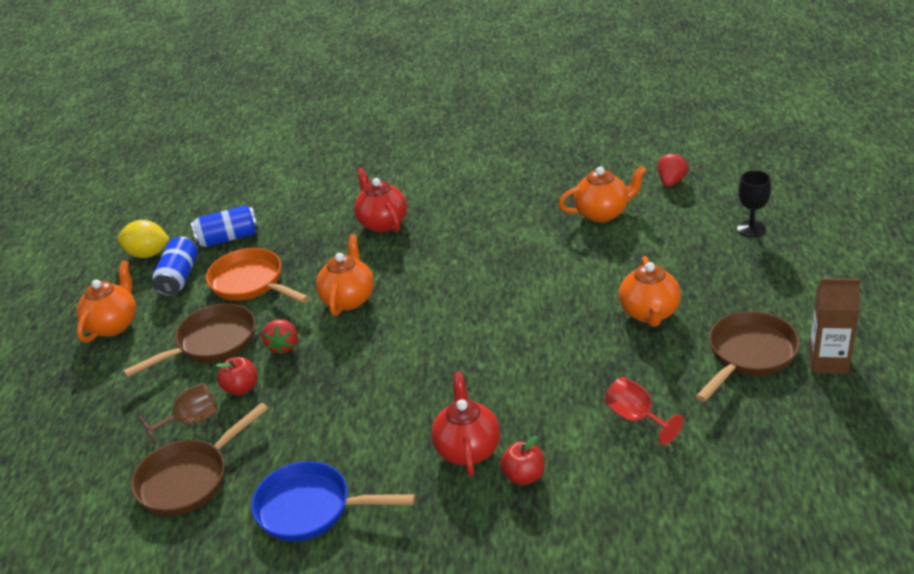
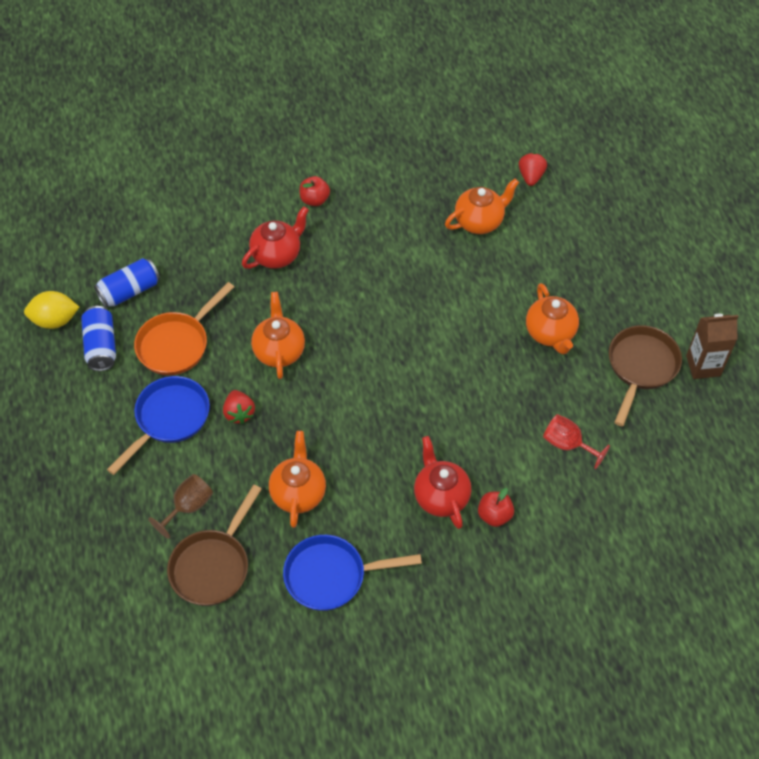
camera: 20 degrees left, 20 degrees up
(113, 325) = (61, 411): orange teapot -> orange teapot (298, 493)
(211, 343) = (169, 419): brown pan -> blue pan
(241, 388) = (219, 465): red apple -> red apple (314, 200)
(251, 283) = (177, 344): orange pan -> orange pan turned 75 degrees counterclockwise
(382, 223) = (277, 255): red teapot -> red teapot turned 90 degrees clockwise
(751, 229) = (613, 227): black goblet -> none

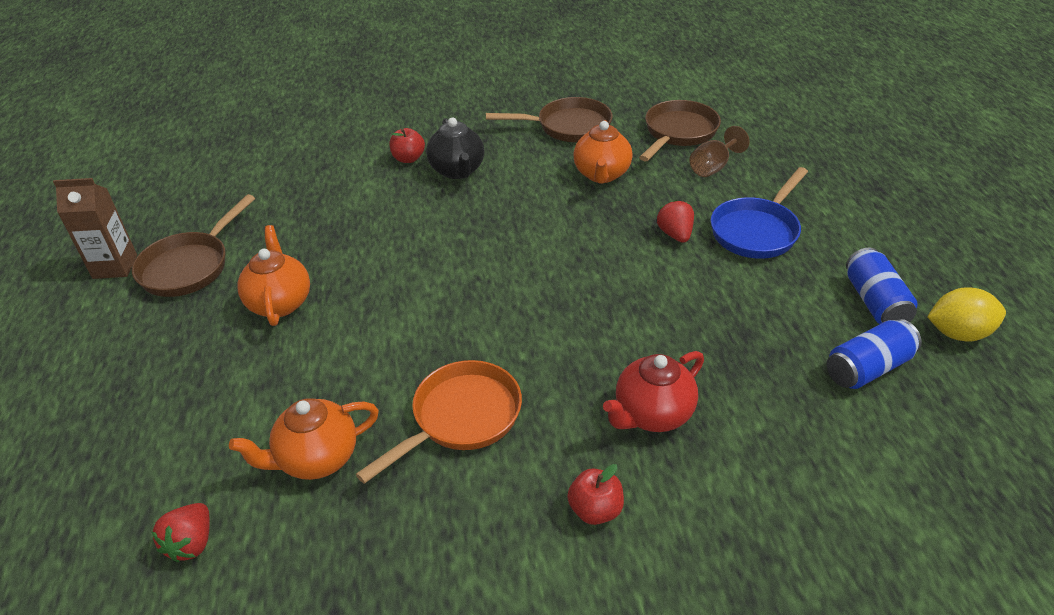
camera: 175 degrees left, 15 degrees down
(177, 344) = (772, 302): orange pan -> orange pan (460, 418)
(279, 351) = (635, 291): orange teapot -> none
(331, 576) = (568, 127): blue pan -> brown pan
(441, 496) = (457, 171): red teapot -> black teapot
(567, 444) = (312, 204): red goblet -> none

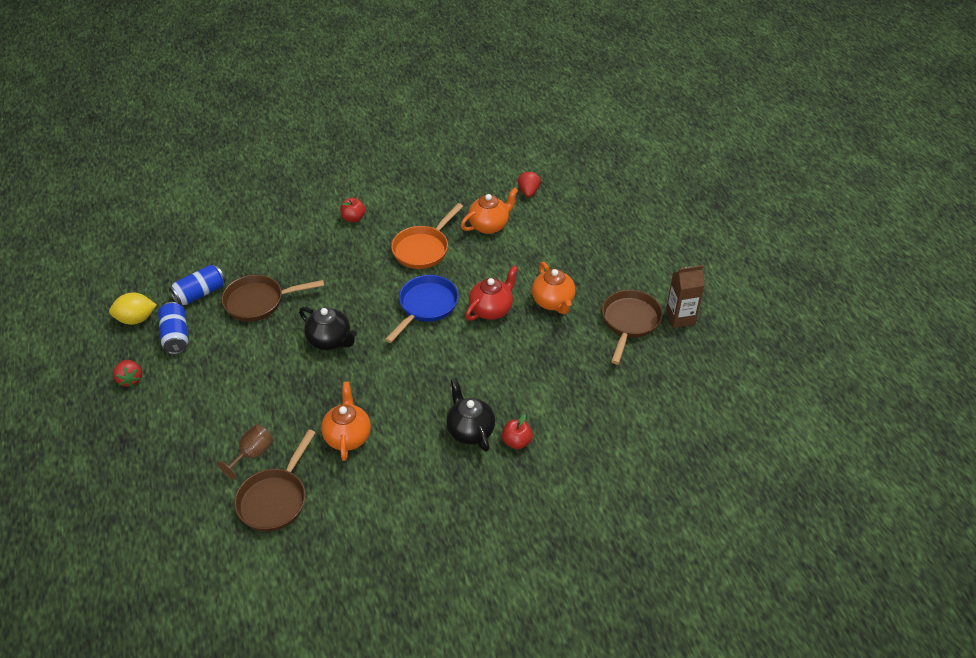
camera: 170 degrees right, 5 degrees up
(568, 127) = (379, 499): brown pan -> brown pan (259, 302)
(630, 276) = (330, 340): none -> black teapot
(652, 414) = (323, 259): red teapot -> red teapot (491, 309)
(675, 234) = (295, 378): red strawberry -> red strawberry (130, 379)
(756, 231) = (234, 387): blue pan -> blue pan (426, 306)

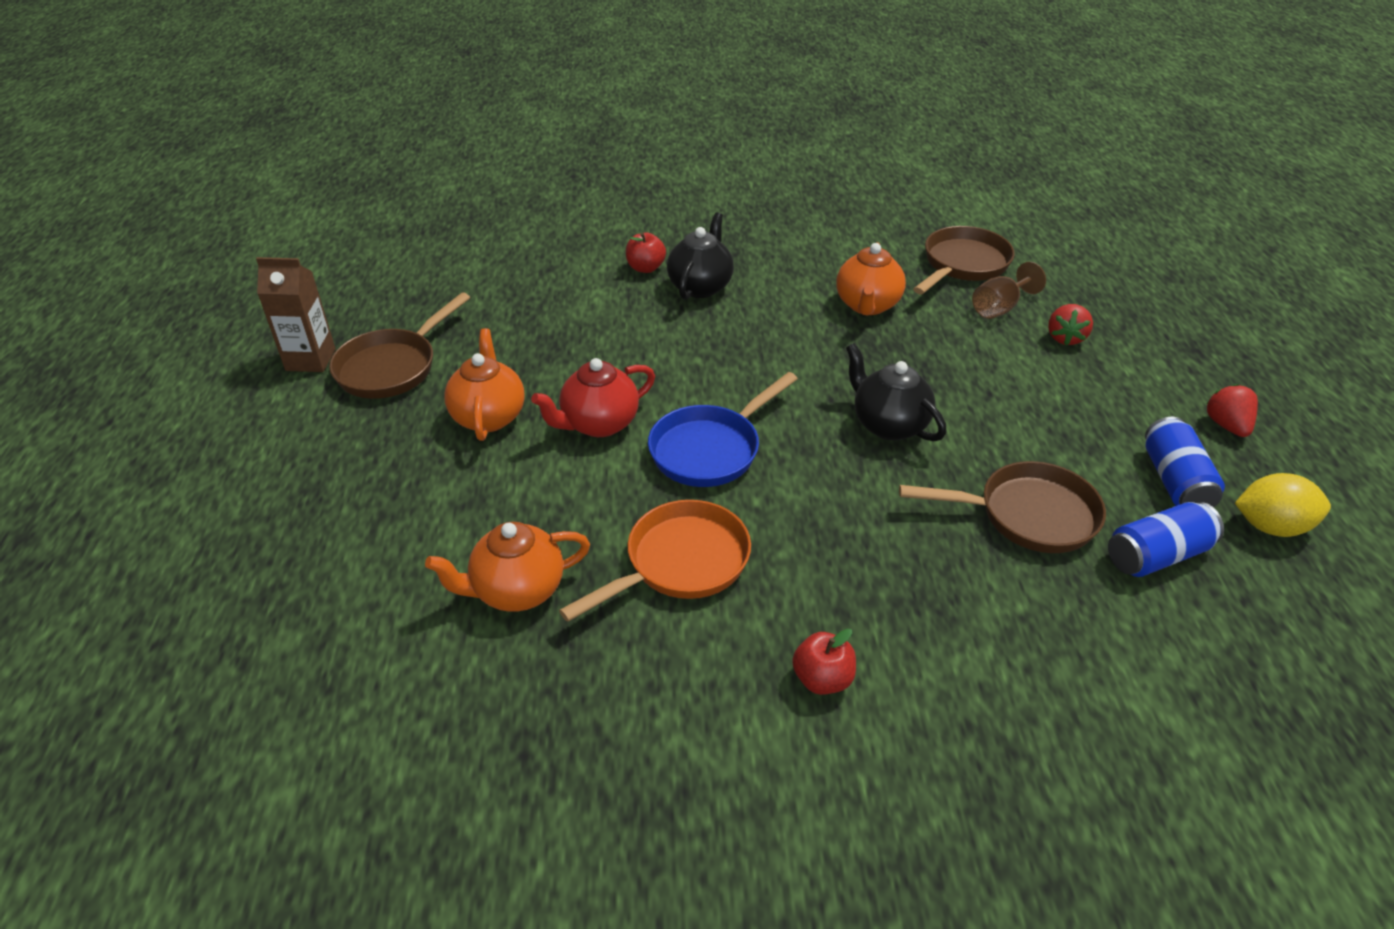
camera: 165 degrees left, 5 degrees down
(470, 430) = (700, 286): black teapot -> black teapot turned 150 degrees counterclockwise
(528, 191) = (375, 666): red strawberry -> red strawberry (1065, 338)

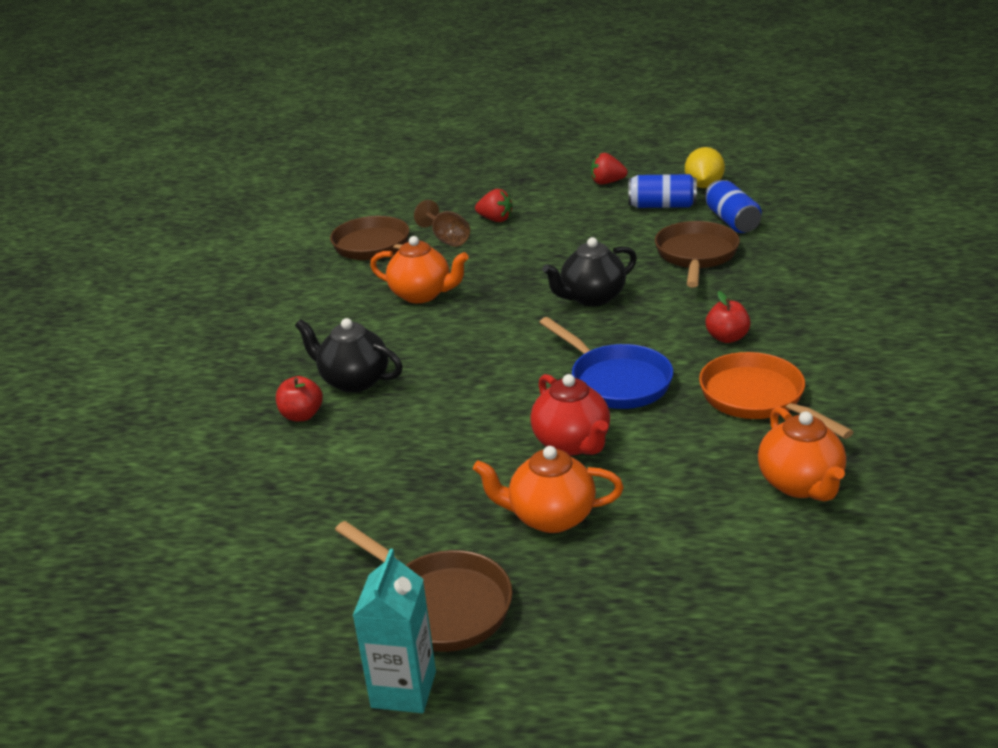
camera: 80 degrees left, 10 degrees down
(310, 360) = (403, 689): brown carton -> turquoise carton
(822, 679) = (863, 342): red apple -> red apple (727, 338)

